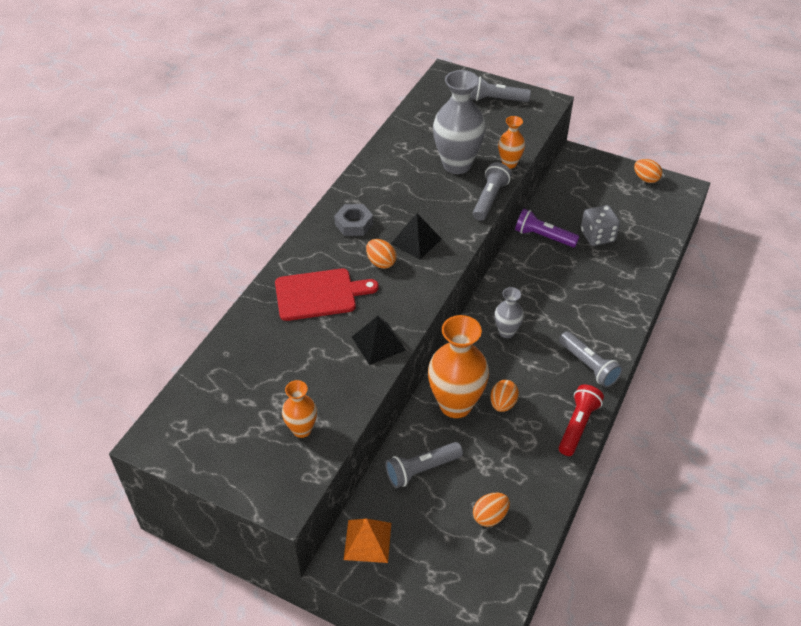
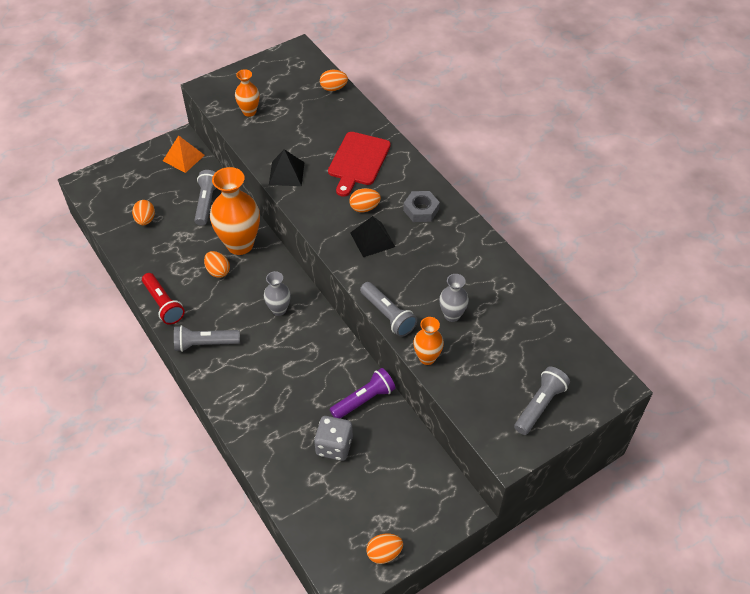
camera: 120 degrees right, 5 degrees up
(210, 368) = (333, 88): none -> orange egg
(457, 165) = (452, 315): grey vase -> grey vase, size x0.52

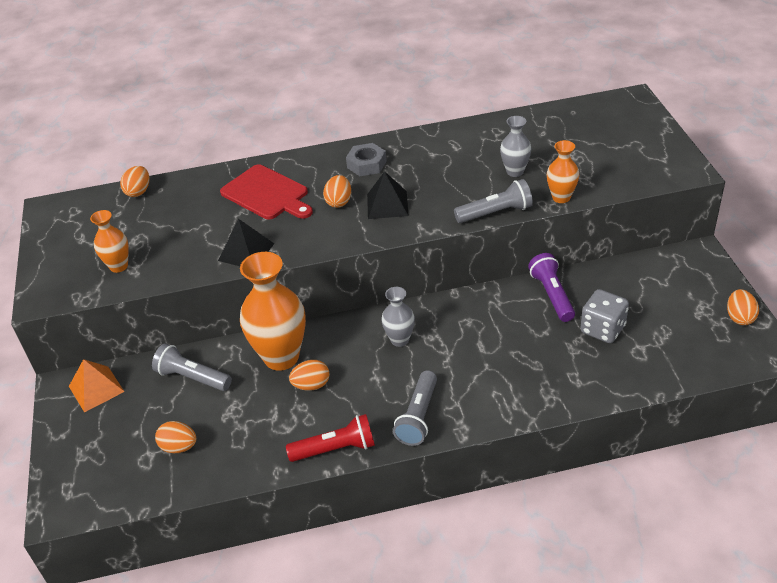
camera: 65 degrees left, 10 degrees down
(540, 405) = (641, 142): grey flashlight -> none

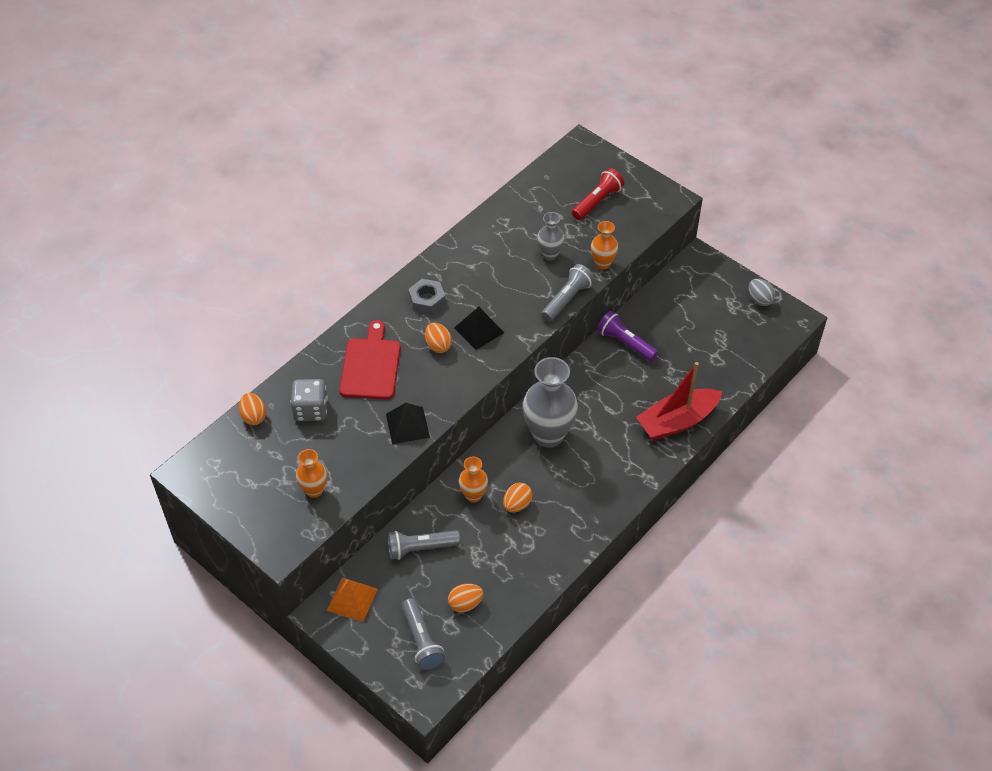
camera: 40 degrees left, 10 degrees up
(267, 194) = (371, 366): red cutting board -> red cutting board turned 90 degrees counterclockwise
(281, 357) = (473, 495): orange vase -> orange vase, size x0.52
(335, 449) = (578, 541): red flashlight -> red flashlight (597, 201)
(400, 340) = (548, 435): grey vase -> grey vase, size x1.91
(418, 417) = (613, 486): grey flashlight -> grey flashlight (421, 640)
(542, 390) = (677, 421): none -> red boat
(602, 329) = (680, 354): grey dice -> grey dice (311, 410)
(739, 317) = (759, 299): orange egg -> grey egg

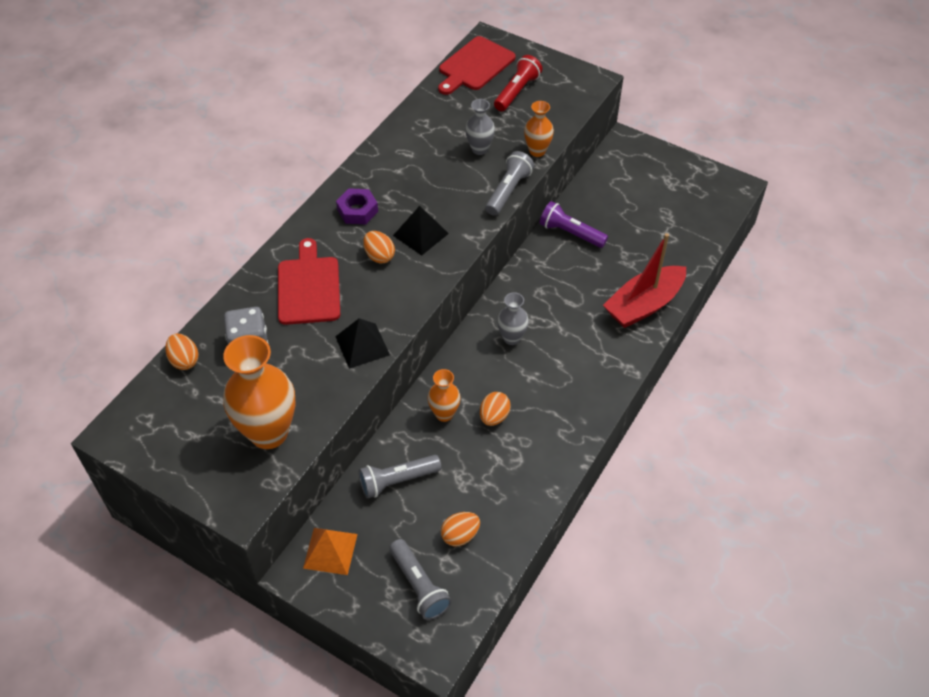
camera: 10 degrees left, 0 degrees up
(314, 490) = (269, 433): orange vase -> orange vase, size x1.91
(427, 300) = (357, 210): grey nut -> purple nut
(548, 435) = (511, 338): grey vase -> grey vase, size x0.52
(563, 170) = (475, 65): none -> red cutting board
(759, 299) = (696, 173): grey egg -> none

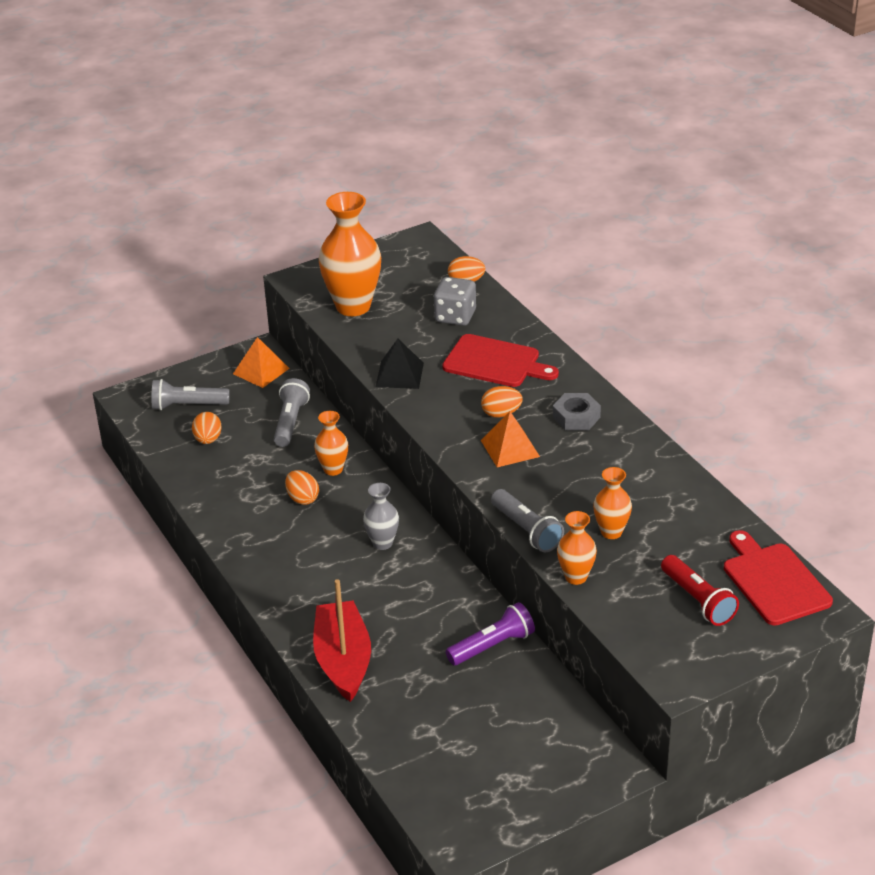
camera: 120 degrees right, 15 degrees down
(357, 210) = (576, 417): purple nut -> grey nut
(420, 234) = (510, 448): black pyramid -> orange pyramid
(479, 149) = (611, 532): grey vase -> orange vase

